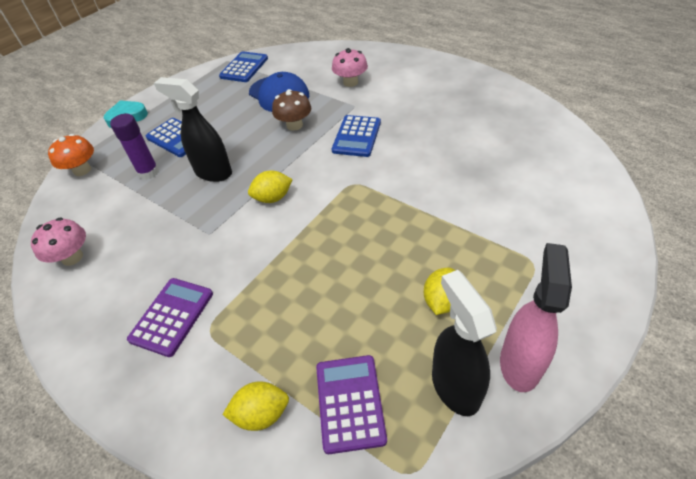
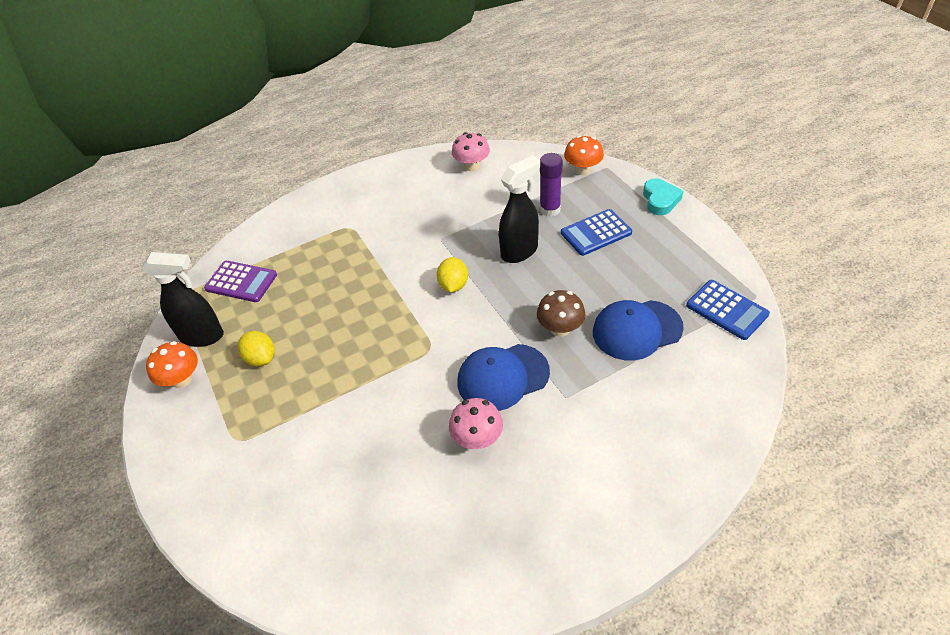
camera: 115 degrees right, 0 degrees up
(172, 316) = (375, 211): purple calculator -> none
(261, 414) = (271, 242): yellow lemon -> none
(350, 82) = (625, 412): pink mushroom -> pink mushroom (477, 438)
(357, 136) = (502, 377): blue calculator -> blue cap
(520, 363) = (182, 379): pink spray bottle -> orange mushroom

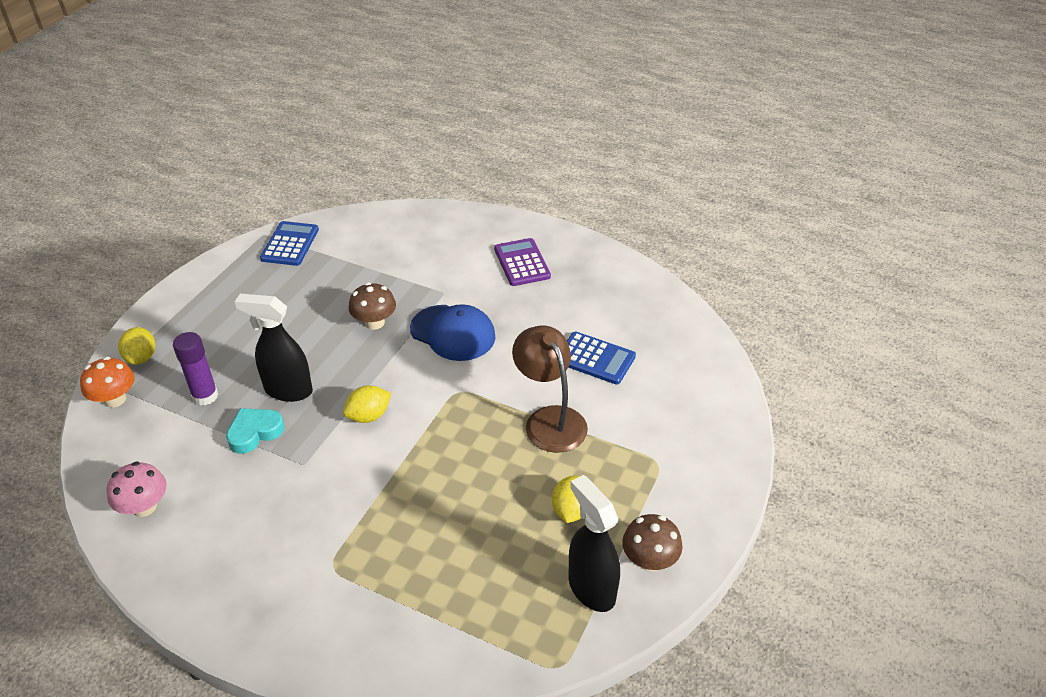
camera: 130 degrees left, 5 degrees down
(182, 379) = (649, 560): orange mushroom -> brown mushroom
(241, 282) = (494, 616): purple calculator -> purple calculator (522, 263)
(346, 393) = (549, 419): none -> brown lamp
(477, 438) = (520, 321): pink mushroom -> none
(596, 233) = (228, 348): blue calculator -> blue calculator (595, 358)
(619, 188) = (141, 357): none -> yellow lemon
(636, 330) = (345, 281): blue cap -> none
(660, 200) = (150, 323): turquoise heart -> turquoise heart (255, 433)

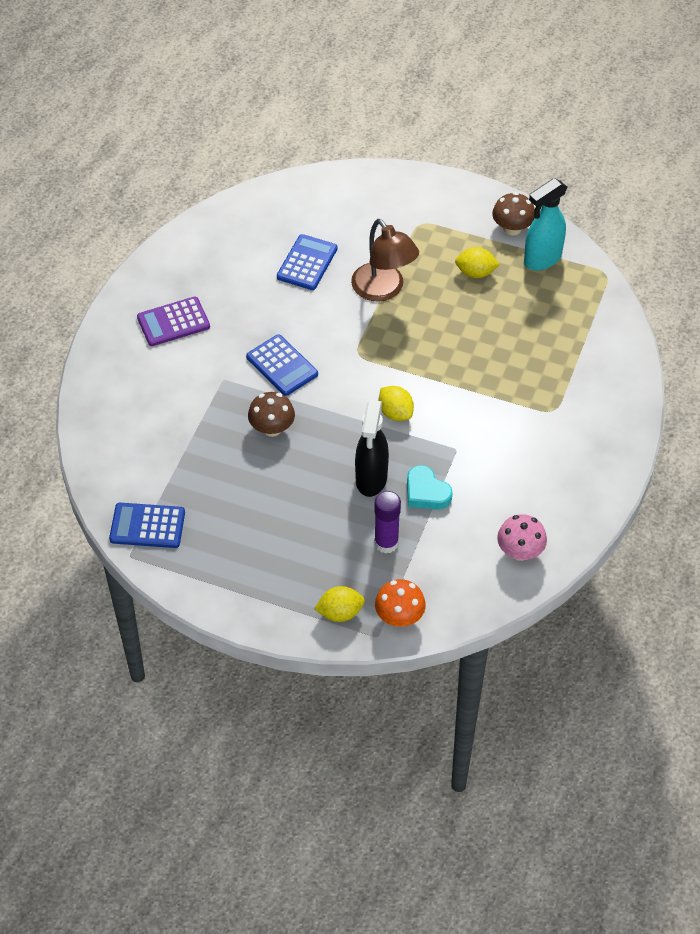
camera: 95 degrees left, 10 degrees up
(453, 333) = (282, 366): blue cap -> blue calculator
(549, 419) = (383, 290): brown lamp -> brown lamp turned 90 degrees counterclockwise
(591, 588) = (542, 259): black spray bottle -> turquoise spray bottle

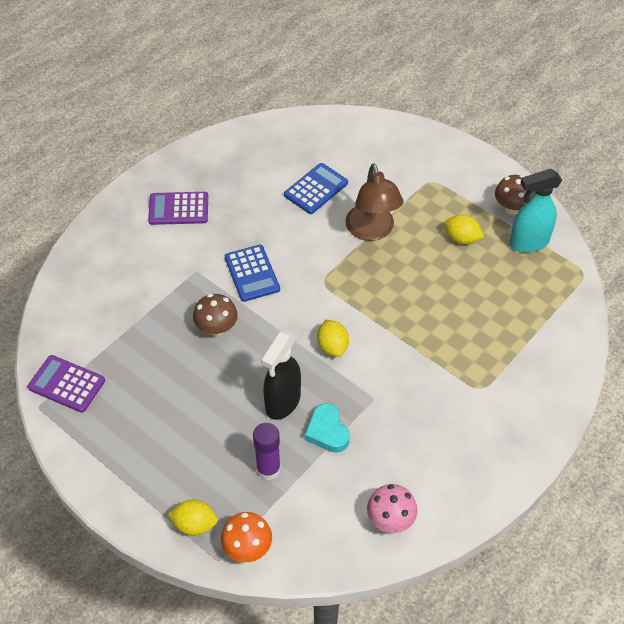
camera: 20 degrees right, 0 degrees up
(147, 526) = (66, 384): blue calculator -> purple calculator

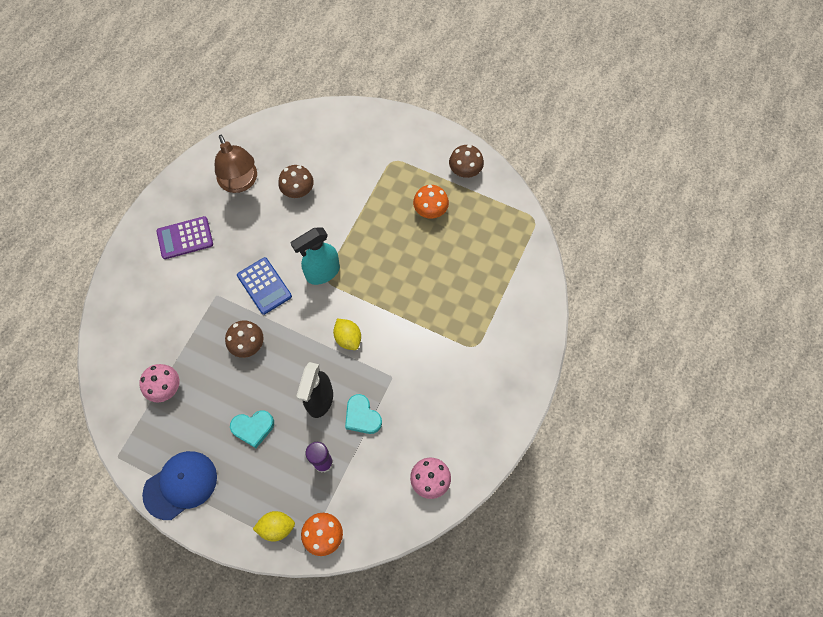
camera: 15 degrees left, 15 degrees up
(66, 384) = (135, 429): purple calculator -> none
(98, 453) = (180, 485): none -> blue cap
(112, 350) = (165, 388): none -> pink mushroom
(198, 414) = (253, 428): none -> turquoise heart
(316, 189) = (298, 191): blue calculator -> brown mushroom
(372, 231) = (355, 221): brown lamp -> brown lamp (240, 183)
(462, 238) = (430, 210): yellow lemon -> orange mushroom
(528, 243) = (485, 202): turquoise spray bottle -> turquoise spray bottle (322, 273)

